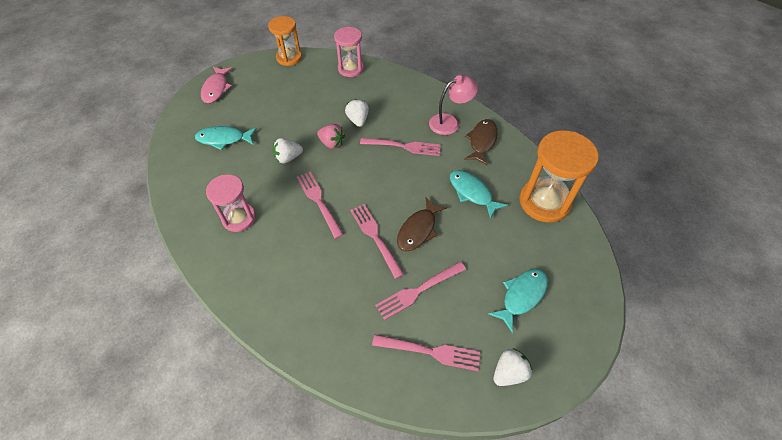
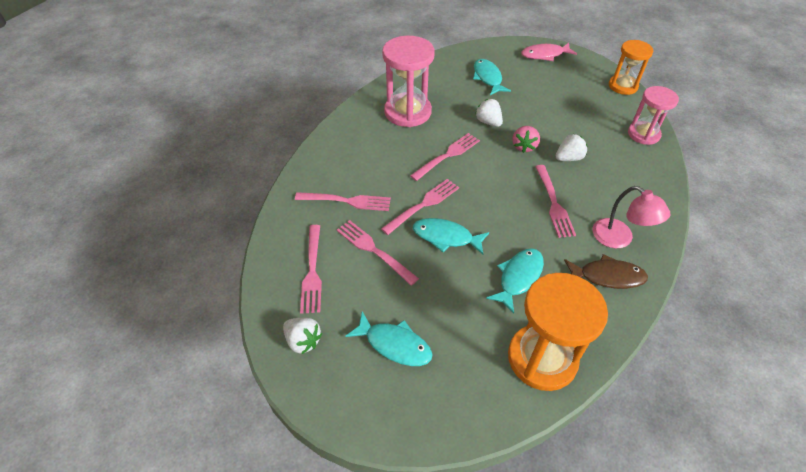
camera: 75 degrees right, 5 degrees down
(239, 218) = (407, 112): pink hourglass -> pink hourglass, size x1.56
(347, 303) = (347, 201): none -> pink fork
(418, 230) = (446, 237): brown fish -> turquoise fish

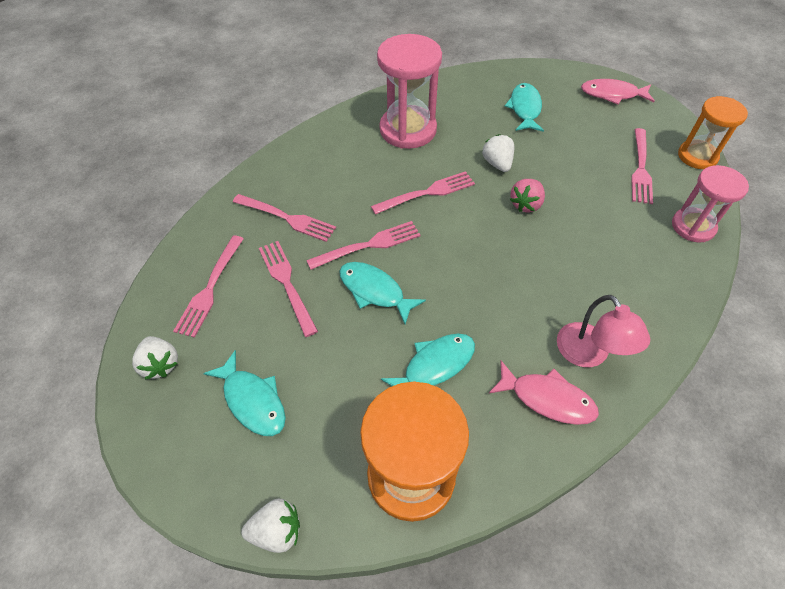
camera: 20 degrees right, 5 degrees up
(553, 203) = (526, 285): pink fork -> pink fork (640, 168)
(568, 158) = (575, 233): white strawberry -> white strawberry (277, 531)
(607, 276) = (547, 399): brown fish -> pink fish

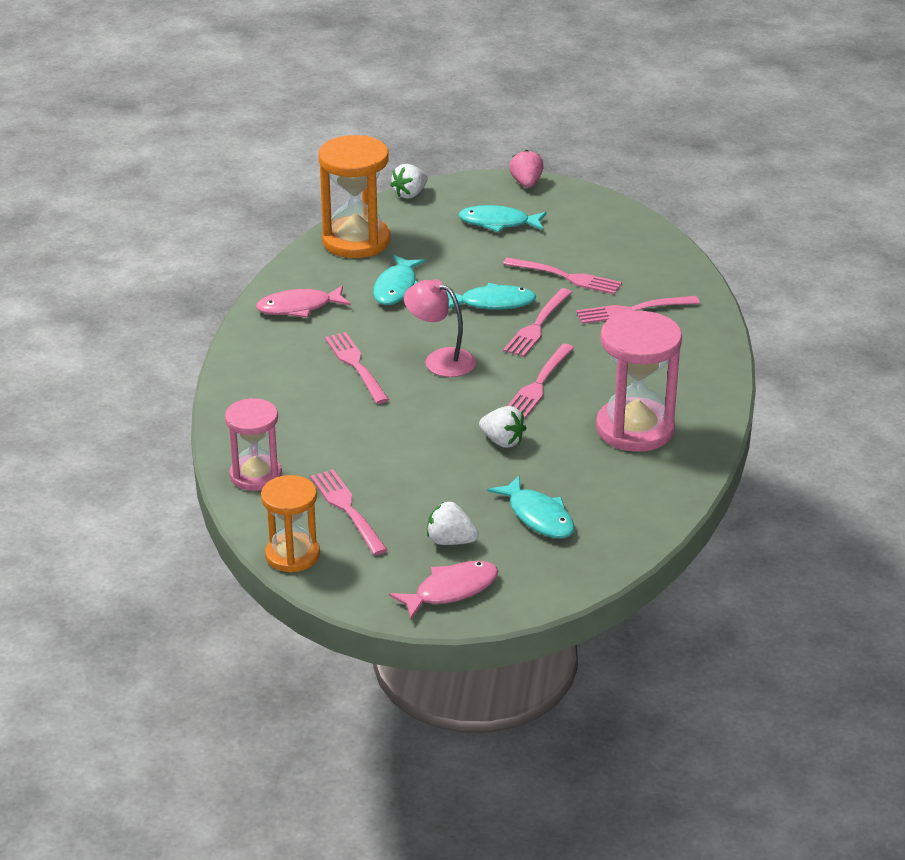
camera: 140 degrees right, 20 degrees down
(161, 364) = (584, 209): white strawberry -> white strawberry (450, 541)
(210, 288) = (618, 250): pink fork -> pink fork (356, 365)
(526, 204) = (435, 418): pink strawberry -> pink strawberry (526, 183)
(588, 354) = (287, 342): pink lamp -> pink lamp (440, 360)

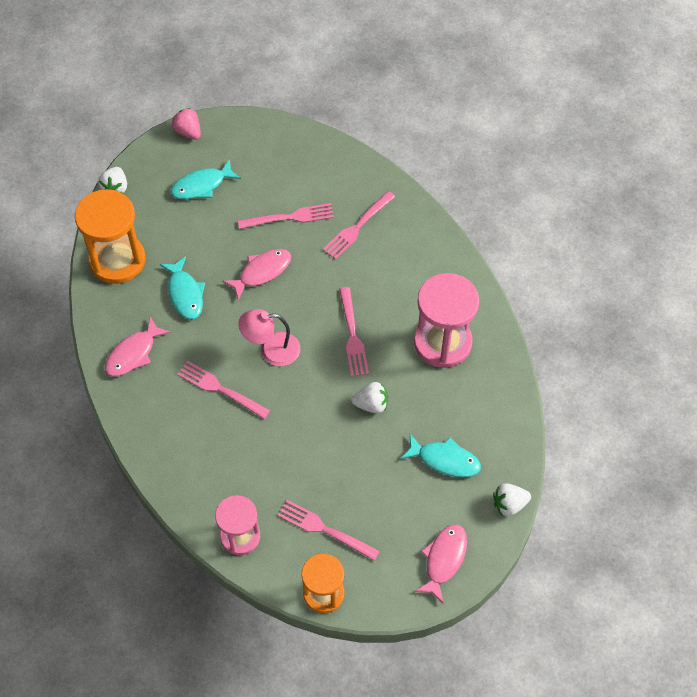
camera: 35 degrees left, 25 degrees up
(450, 541) = (410, 516): white strawberry -> white strawberry (509, 504)
(493, 303) = (262, 272): turquoise fish -> pink fish
(537, 325) = (308, 278): pink fork -> none

